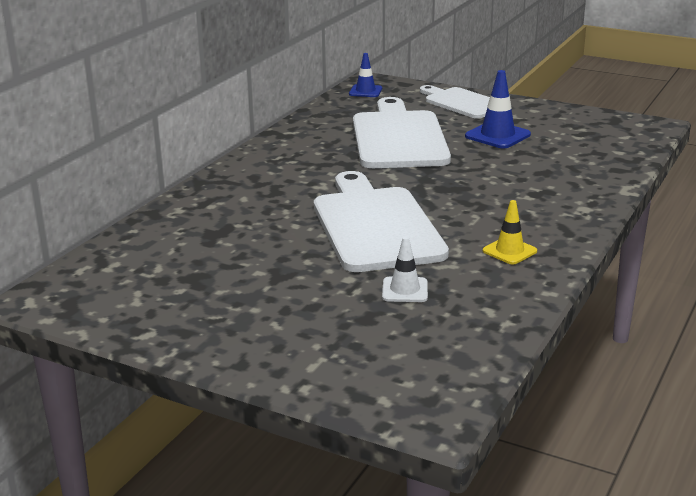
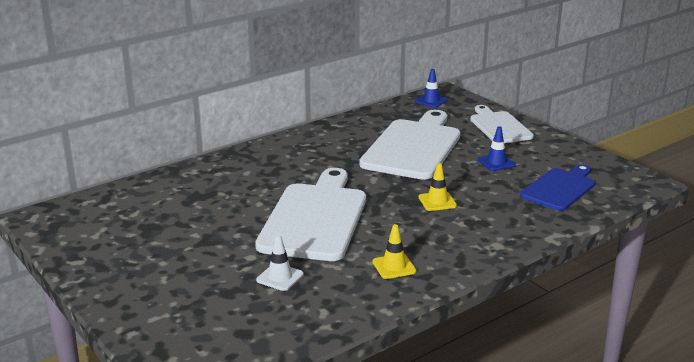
camera: 25 degrees right, 0 degrees up
(482, 182) = (437, 201): none -> yellow traffic cone
(497, 135) = (496, 162): blue traffic cone -> blue traffic cone, size x0.65
(583, 146) = (559, 188): none -> blue cutting board

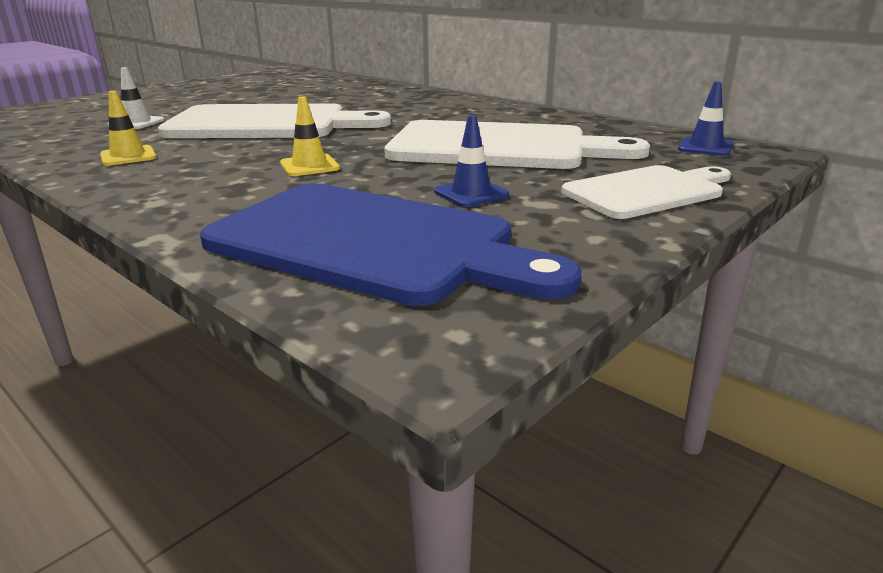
camera: 80 degrees right, 0 degrees up
(559, 188) = (372, 243): blue cutting board -> blue cutting board, size x1.66

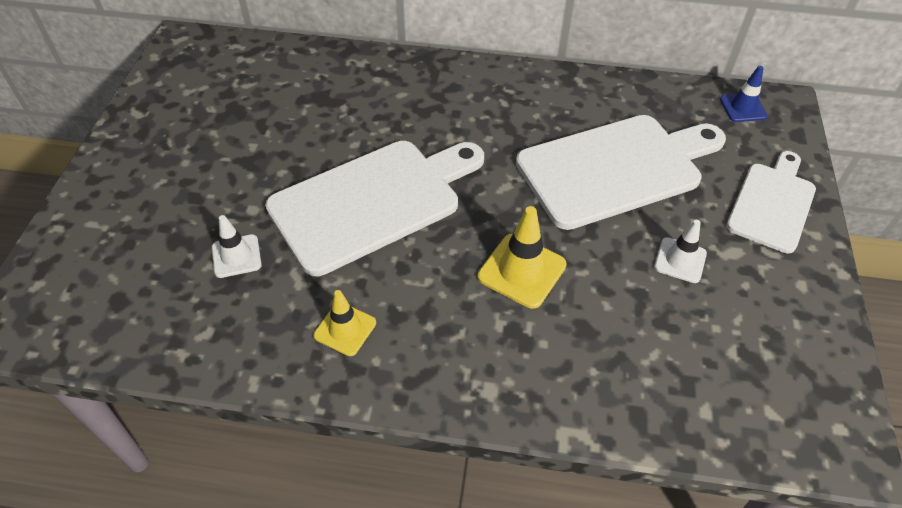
camera: 35 degrees left, 25 degrees up
(309, 166) = (522, 271): yellow traffic cone -> yellow traffic cone, size x1.53
(372, 243) = (700, 363): blue cutting board -> none
(471, 193) = (680, 260): blue traffic cone -> white traffic cone

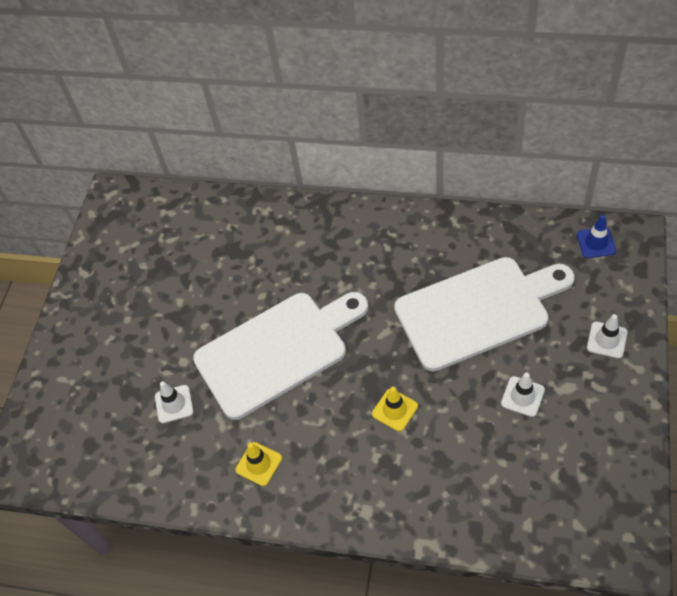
camera: 10 degrees right, 5 degrees up
(522, 271) = (395, 410): yellow traffic cone -> yellow traffic cone, size x0.65
(772, 203) = (607, 340): white cutting board -> white traffic cone

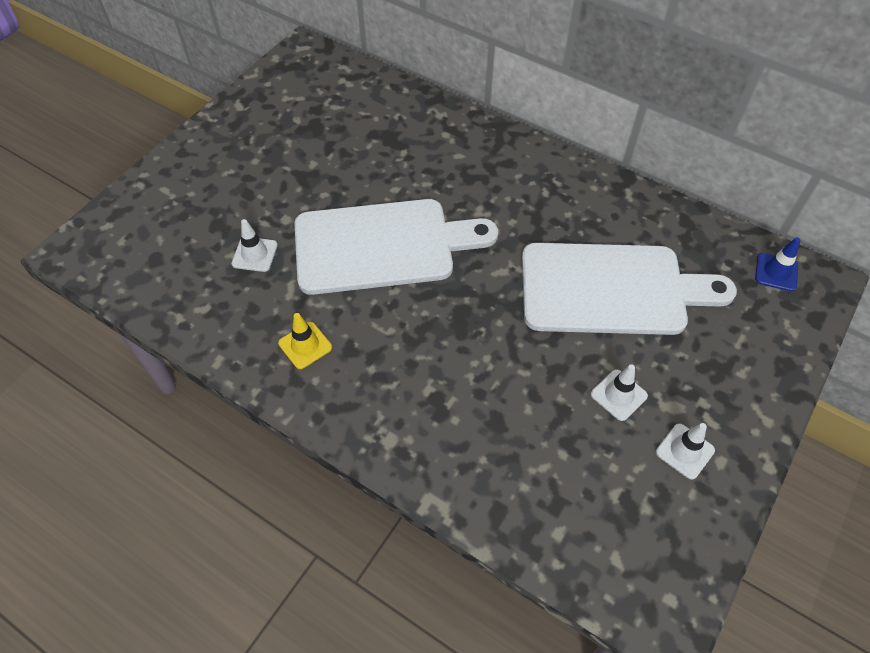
camera: 15 degrees right, 0 degrees up
(395, 410) = (472, 351): yellow traffic cone -> none
(607, 340) = (743, 375): white traffic cone -> white traffic cone (685, 451)

